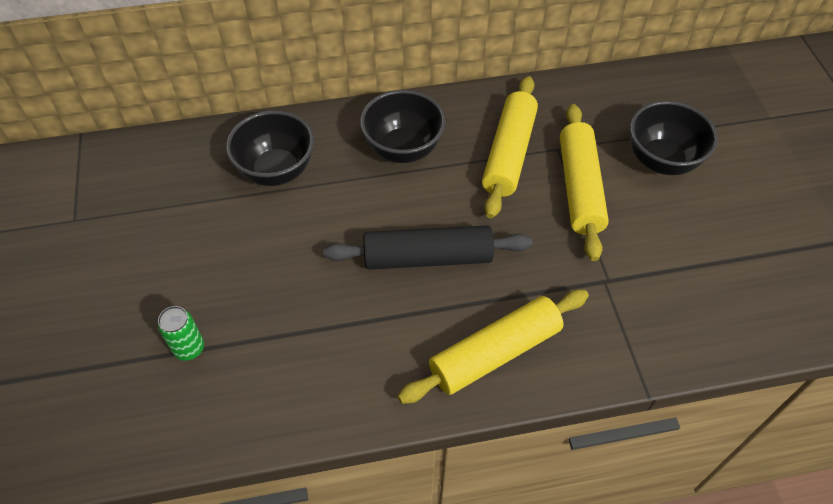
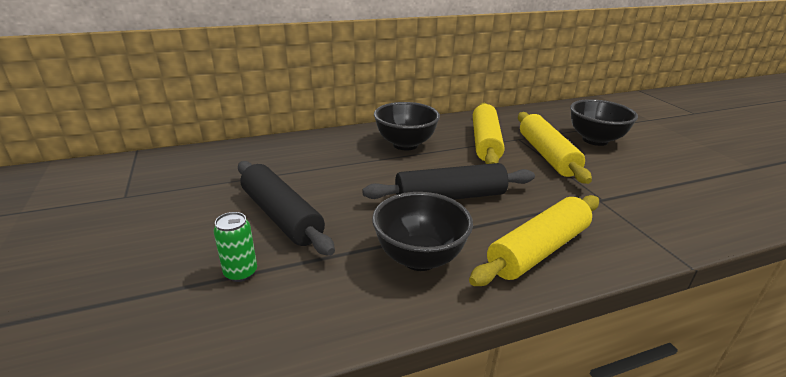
camera: 10 degrees left, 25 degrees down
(236, 270) = (281, 216): none -> black rolling pin
(276, 171) = (307, 160): black bowl -> black bowl (419, 258)

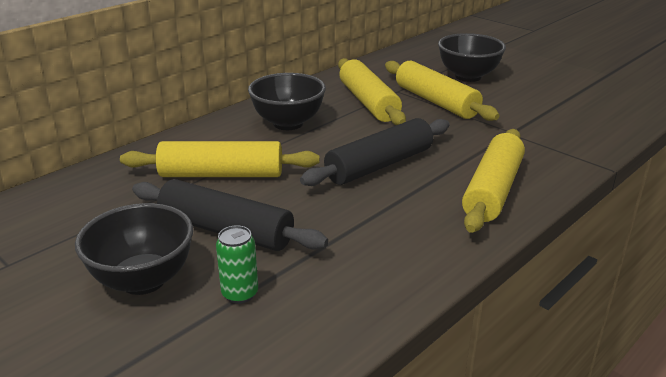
camera: 25 degrees left, 0 degrees up
(320, 171) = (221, 174): none -> yellow rolling pin
(419, 258) = (399, 227): black bowl -> black bowl (143, 280)

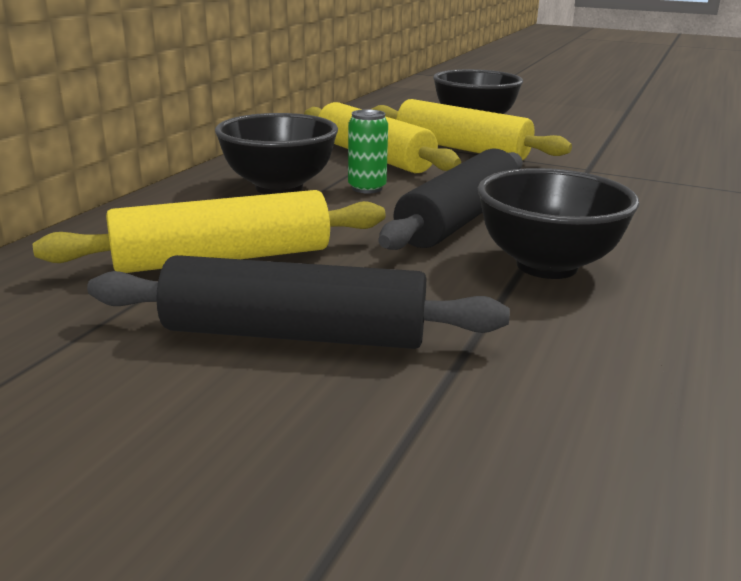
camera: 20 degrees left, 5 degrees down
(143, 280) = (193, 445): black bowl -> black bowl (546, 266)
(240, 294) = (406, 430): green can -> green can (367, 188)
(492, 190) = (638, 229): yellow rolling pin -> none

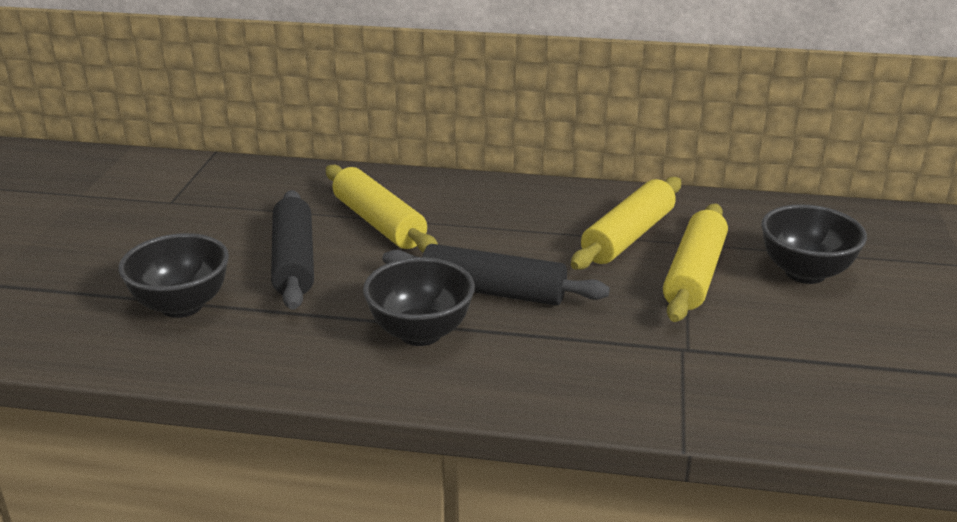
camera: 75 degrees right, 5 degrees up
(279, 187) = (515, 214): black bowl -> black bowl (182, 306)
(367, 188) = (539, 246): green can -> none

